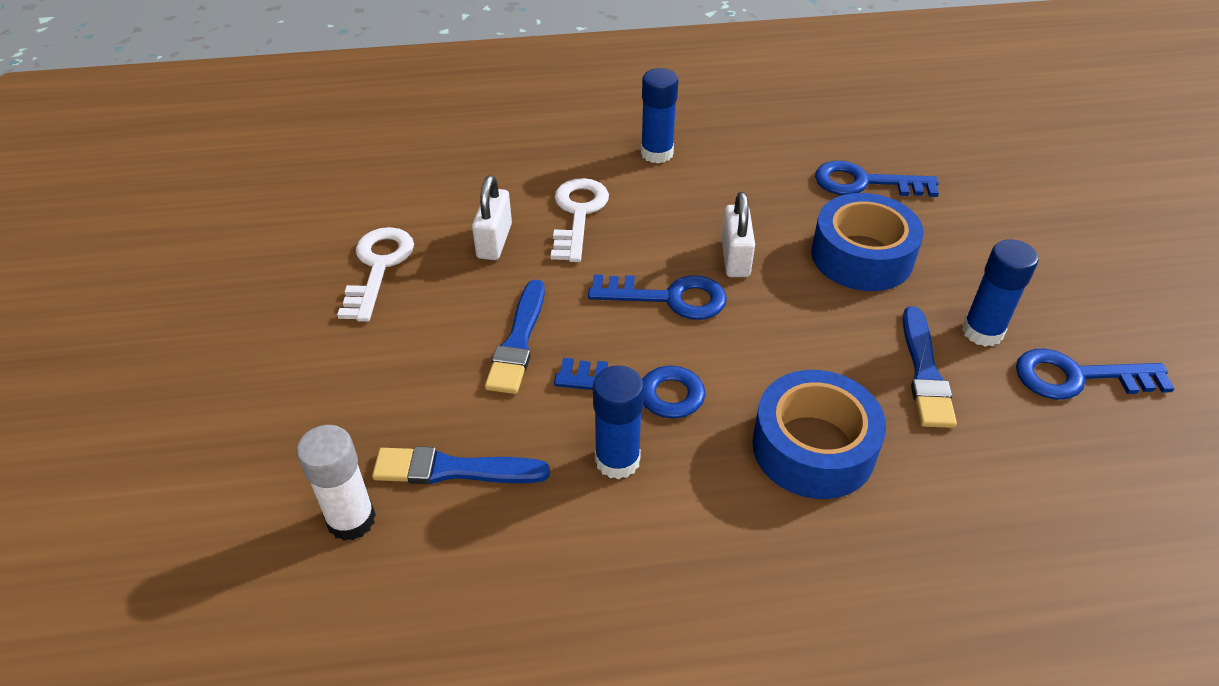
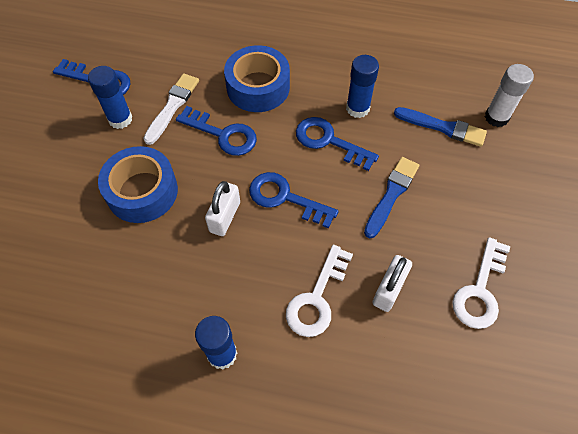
camera: 160 degrees left, 15 degrees up
(864, 183) = (84, 258): blue key -> blue key (223, 134)
(924, 372) = (172, 107): blue brush -> white brush

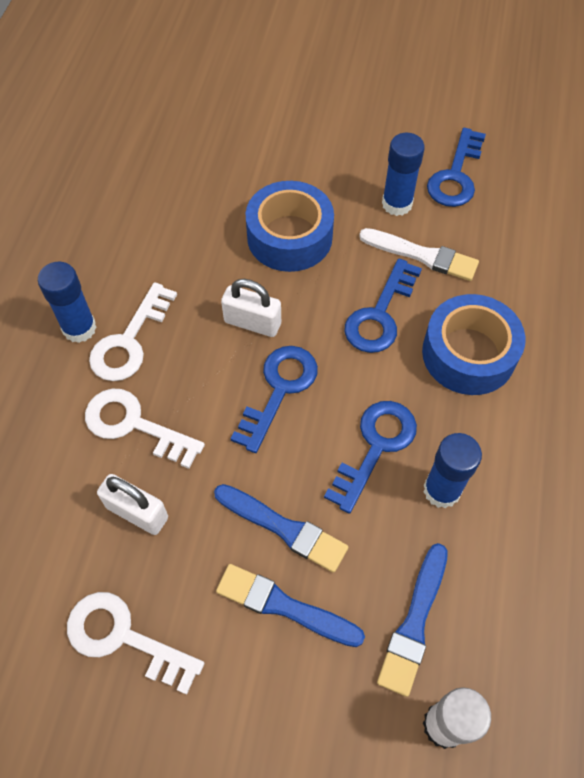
camera: 90 degrees right, 0 degrees up
(237, 309) = (129, 341): none -> white key
(443, 194) = (285, 606): none -> blue brush

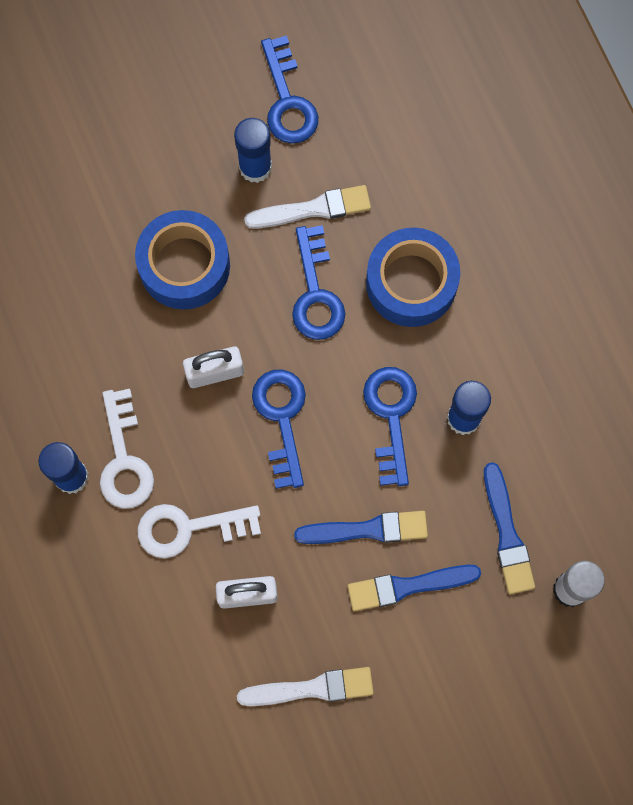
camera: 35 degrees left, 15 degrees up
(123, 638) = (311, 688): white key -> white brush

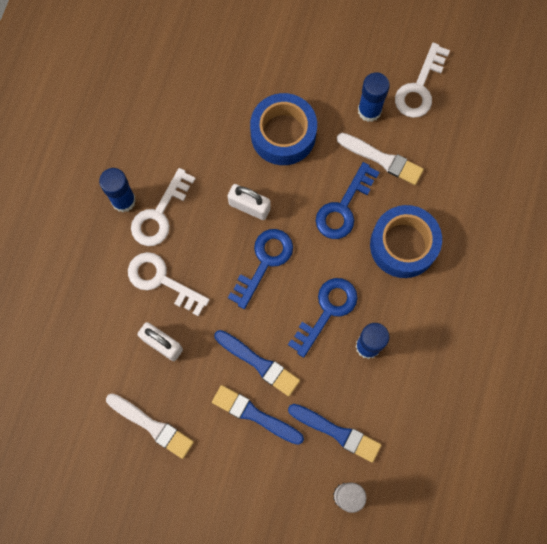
camera: 40 degrees right, 0 degrees up
(287, 100) = (419, 87): blue key -> white key
(507, 533) = (336, 432): blue brush -> blue brush turned 90 degrees counterclockwise

